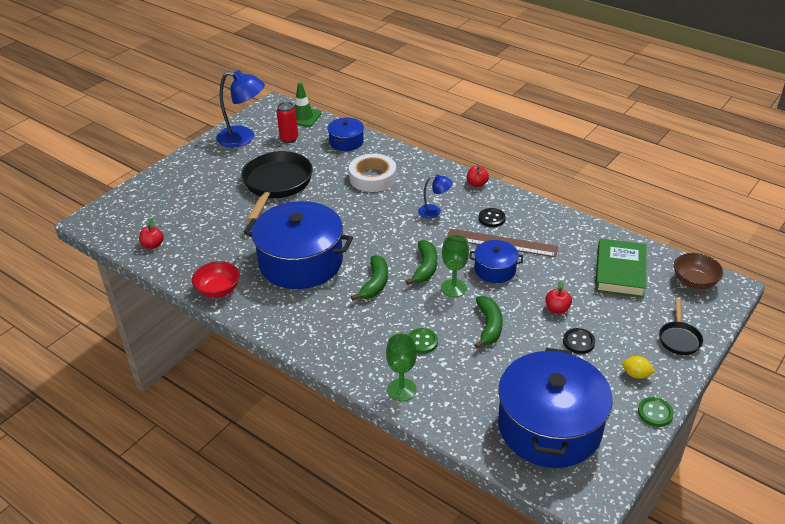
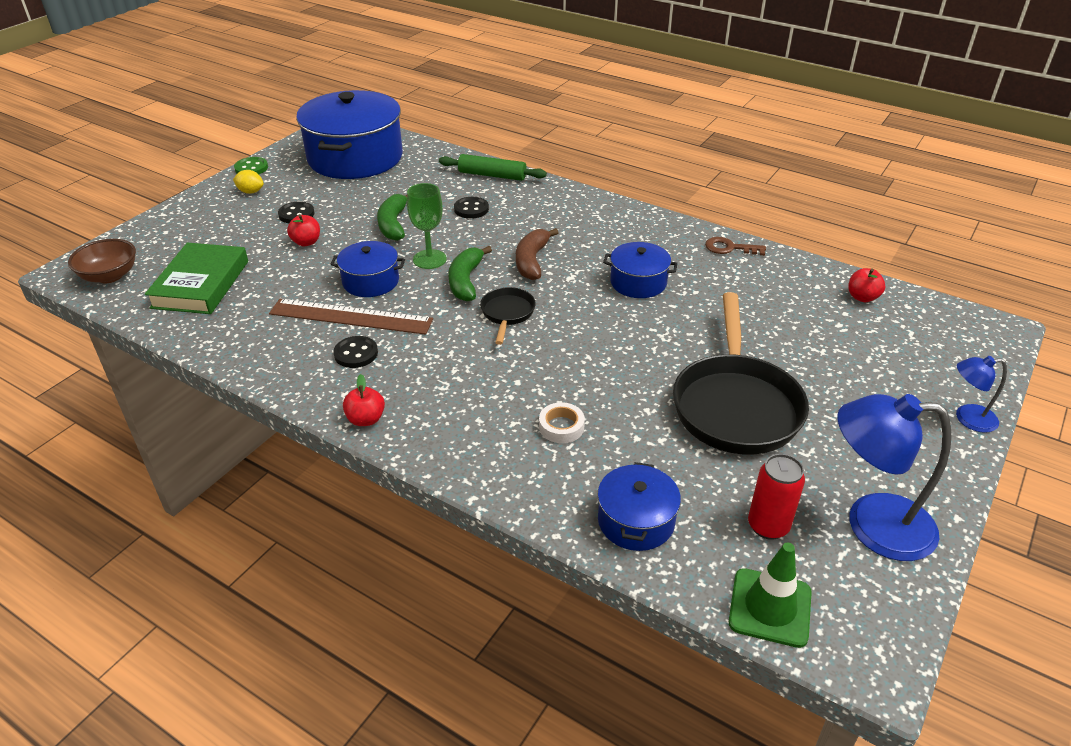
camera: 175 degrees right, 0 degrees up
(218, 290) = (729, 248): red bowl -> brown key
(301, 262) = (638, 282): blue pot -> blue pot, size x0.49
(372, 177) = (561, 427): white tape -> white tape, size x0.51
(375, 283) = (532, 261): green banana -> brown banana
(401, 390) = (492, 175): green goblet -> green rolling pin
(422, 342) = (471, 209): green button -> black button
(434, 212) = (448, 362): blue lamp -> blue lamp (967, 418)
(679, 338) = (181, 220): black pan -> black pan (507, 314)

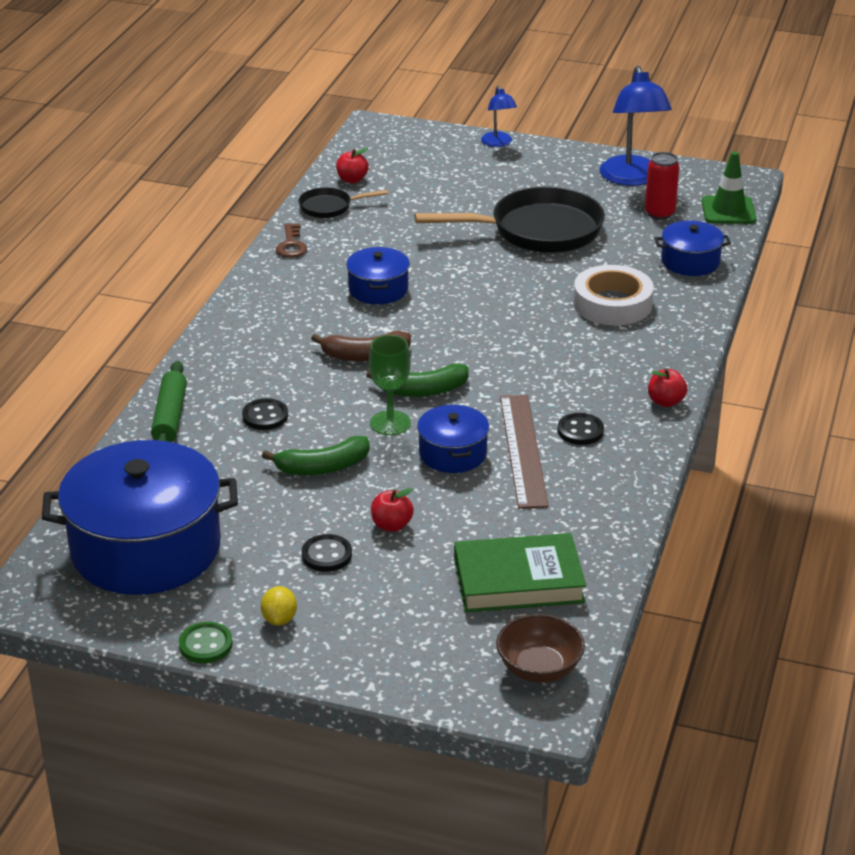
camera: 105 degrees left, 5 degrees down
(507, 314) = (469, 355): black pan -> black pan (329, 207)
(561, 427) = (612, 304): white tape -> white tape, size x1.98

